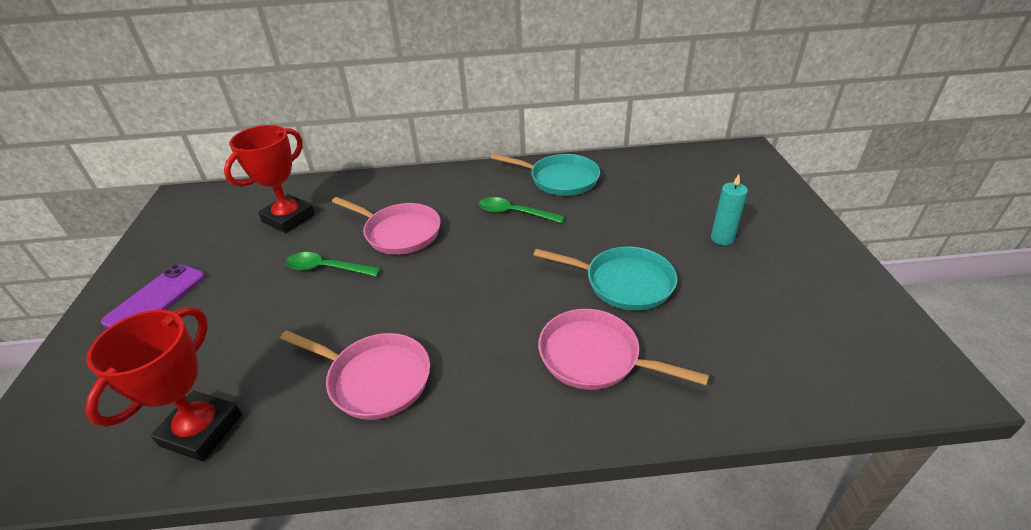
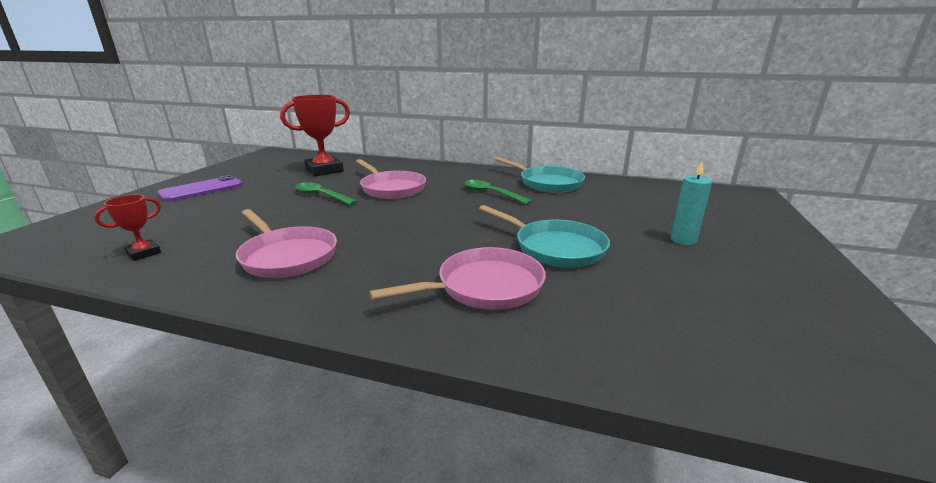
camera: 20 degrees right, 15 degrees down
(201, 430) = (144, 253): red trophy -> red trophy, size x0.50
(595, 357) = (484, 287): pink pan -> pink pan turned 105 degrees clockwise

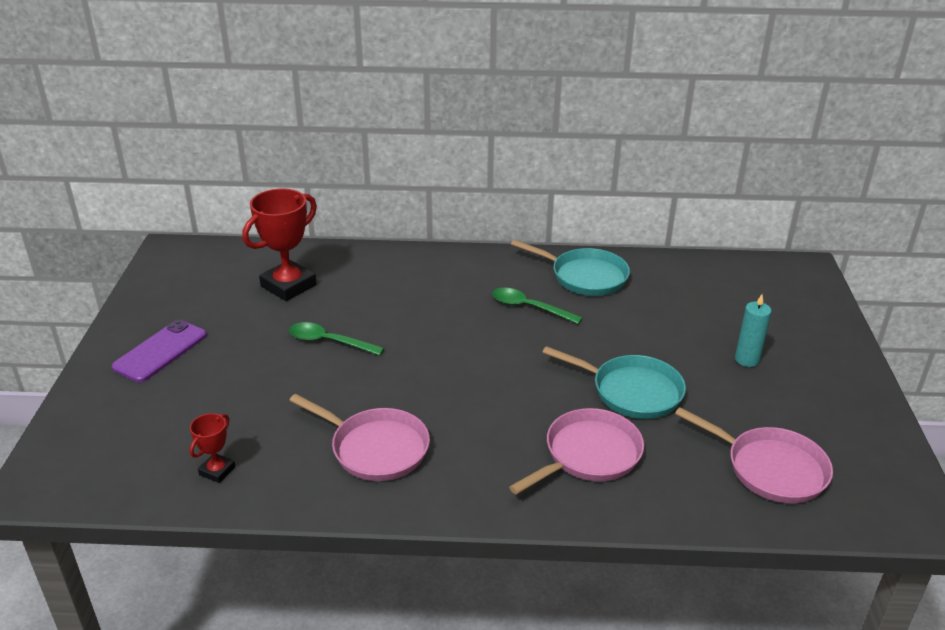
camera: 15 degrees left, 10 degrees up
(391, 188) = (404, 314): pink pan -> pink pan (770, 468)

